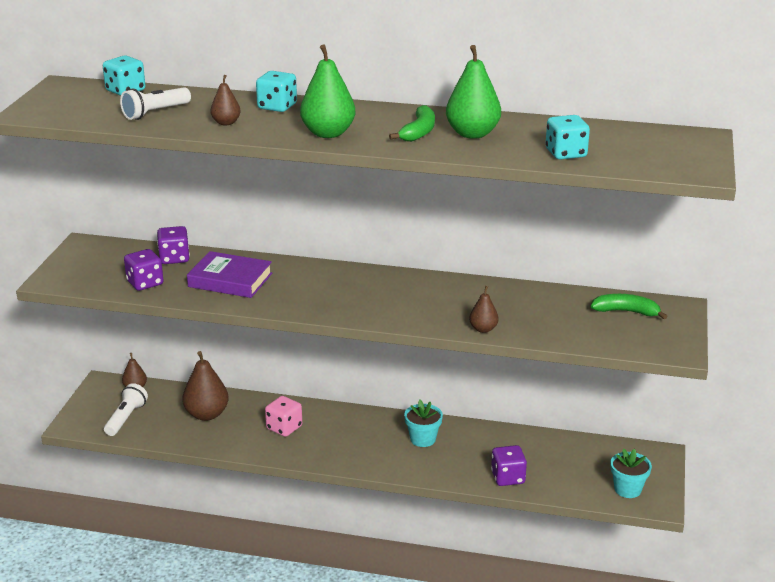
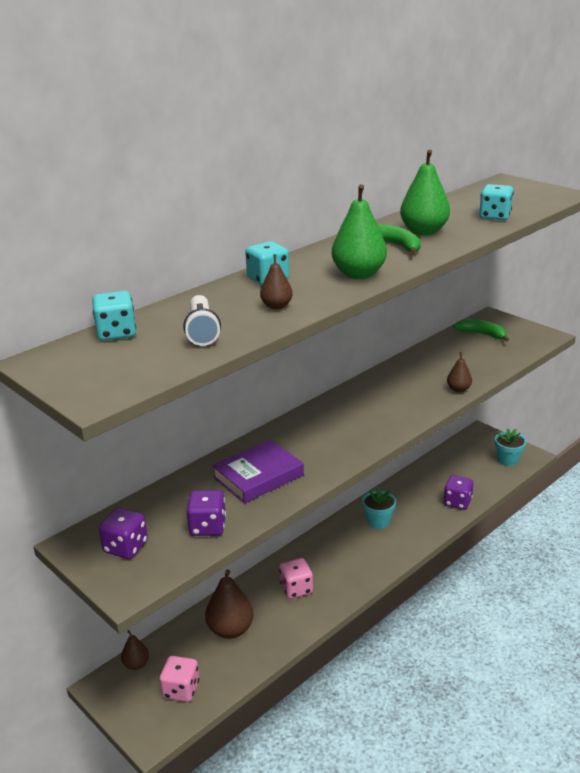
camera: 55 degrees left, 0 degrees up
(126, 418) = (181, 690): white flashlight -> pink dice
(174, 258) = (178, 495): purple dice -> purple dice (125, 547)
(626, 312) = (482, 334): green banana -> green banana turned 75 degrees clockwise

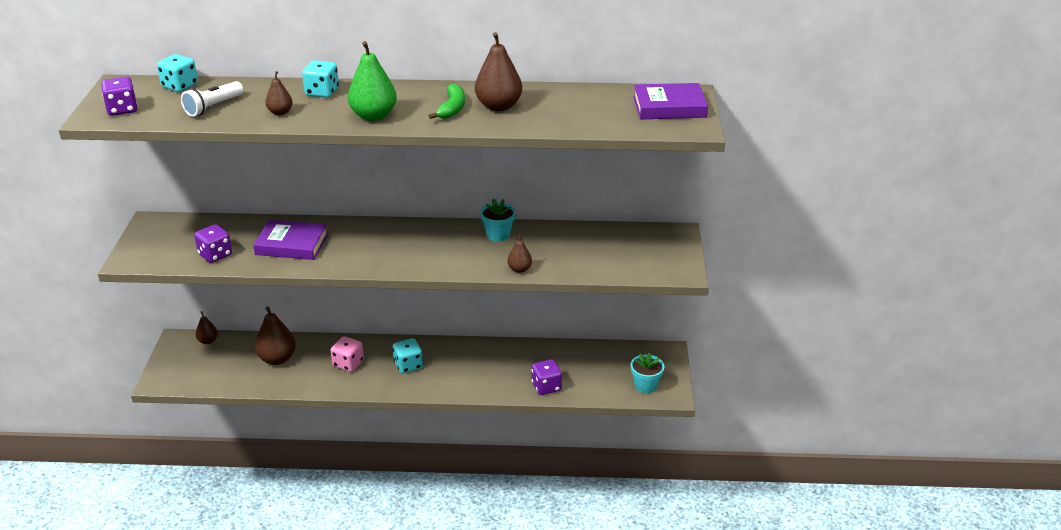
camera: 45 degrees right, 5 degrees up
(125, 547) = (165, 239): purple dice -> purple dice (122, 109)
(181, 690) = (205, 370): pink dice -> none
(378, 521) = (469, 360): turquoise flower pot -> turquoise flower pot (498, 235)
(423, 231) = (498, 106): green pear -> brown pear
(482, 334) = (635, 241): green banana -> none
(494, 216) = (581, 120): turquoise dice -> turquoise dice (408, 365)
(517, 190) = (669, 107): none -> purple book

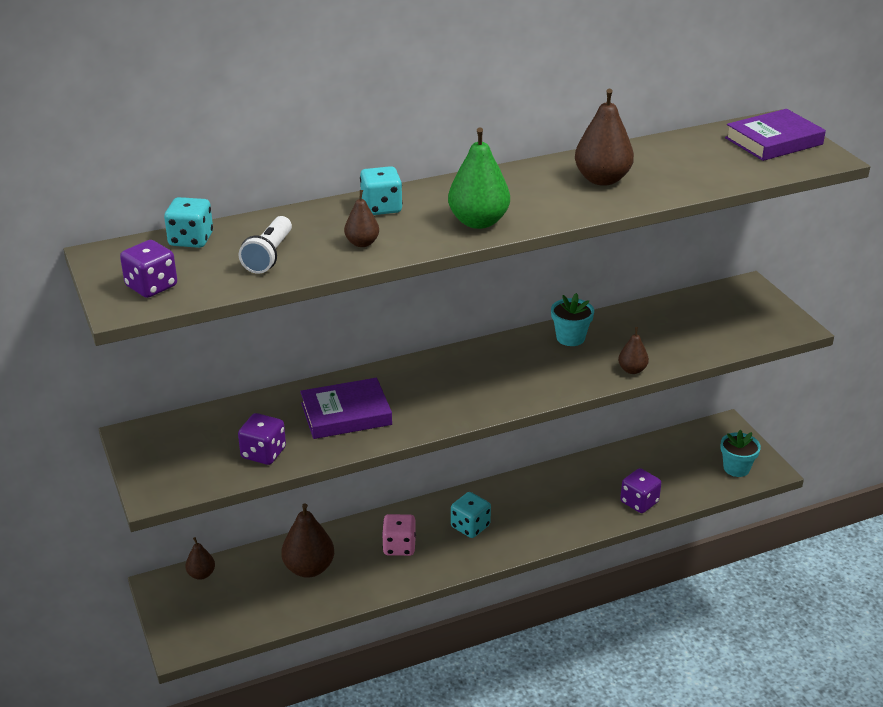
camera: 25 degrees left, 0 degrees up
(452, 108) = (555, 193): green banana -> none

